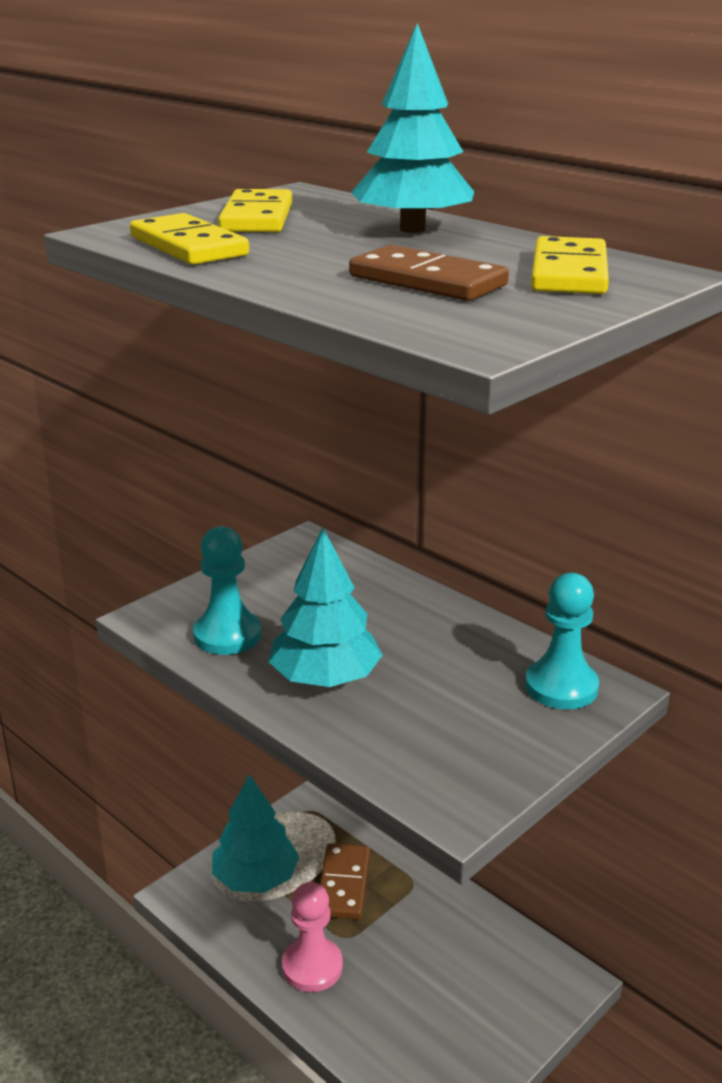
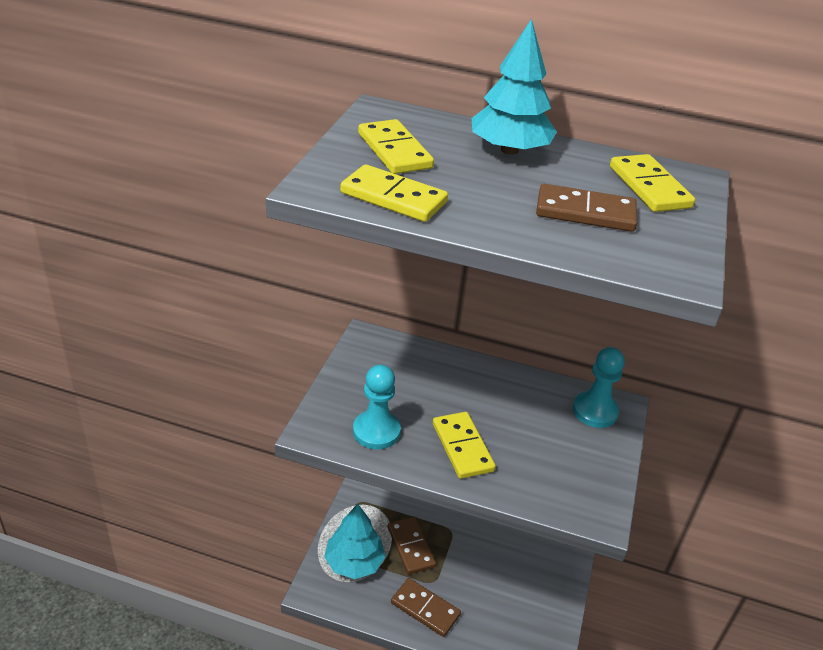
camera: 30 degrees left, 10 degrees up
(312, 966) = (425, 609): pink pawn -> brown domino
(325, 679) = (462, 447): turquoise tree -> yellow domino

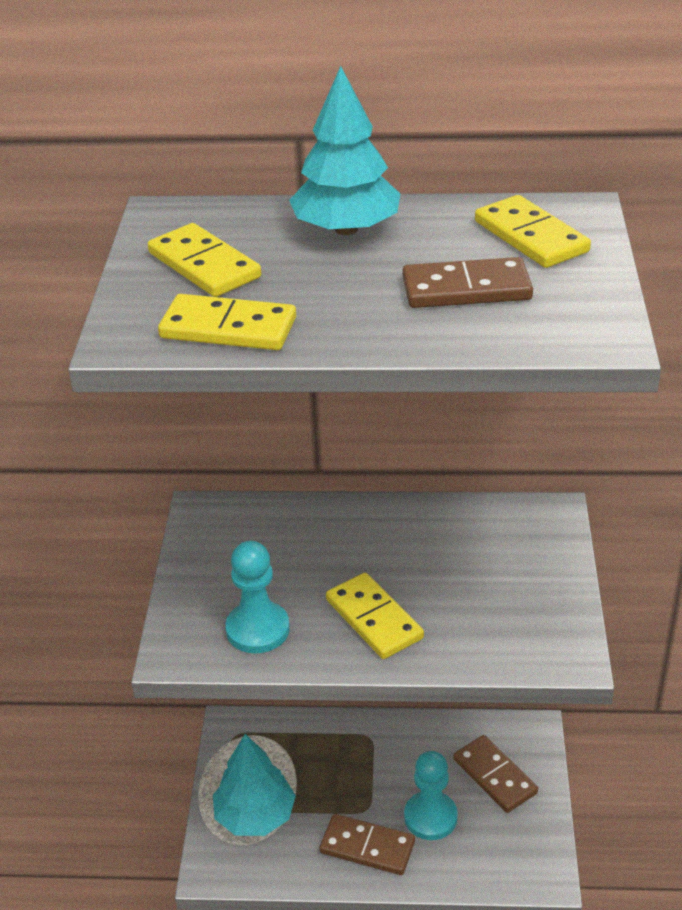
camera: 10 degrees left, 0 degrees up
(410, 547) = (323, 773): brown domino -> brown domino (494, 776)
(595, 411) = (523, 528): turquoise pawn -> turquoise pawn (430, 817)

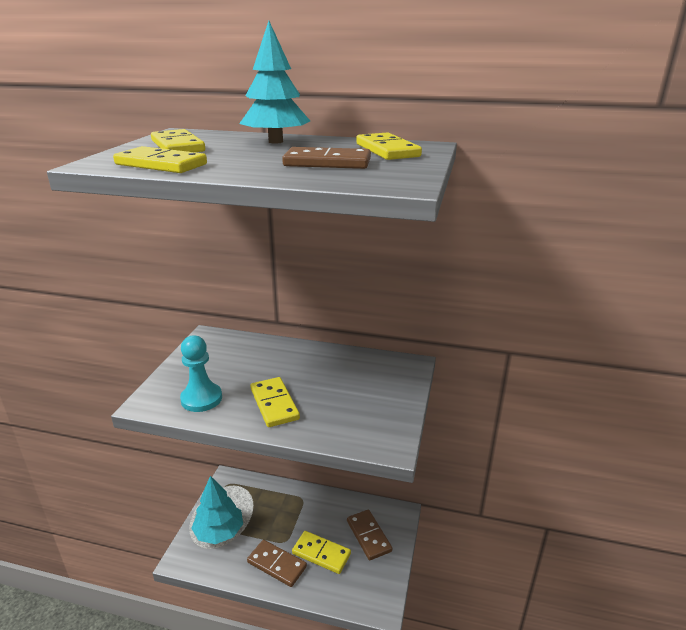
camera: 10 degrees right, 10 degrees down
(430, 817) = (321, 553): turquoise pawn -> yellow domino

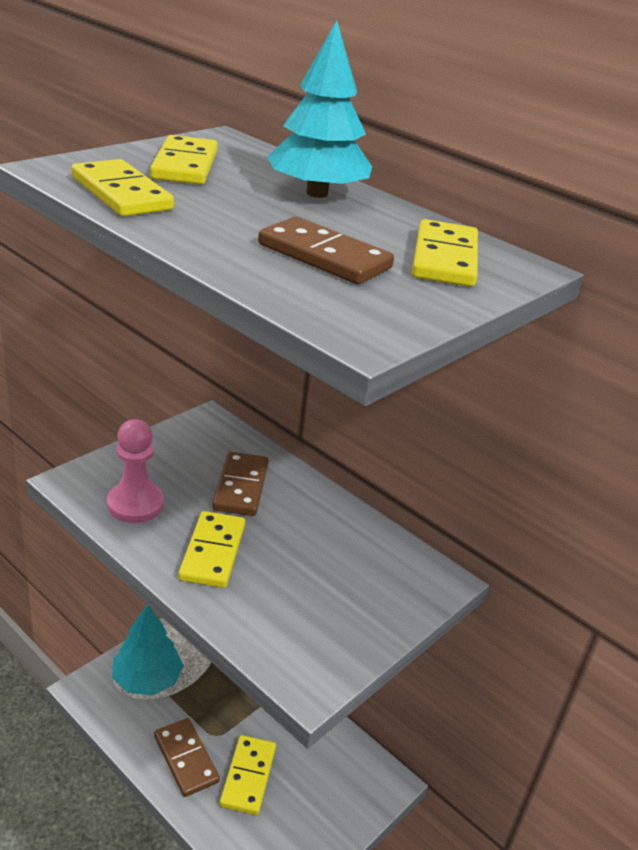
camera: 25 degrees right, 5 degrees up
(201, 399) = (135, 504): turquoise pawn -> pink pawn
(321, 553) = (248, 777): yellow domino -> yellow domino turned 45 degrees clockwise
(368, 536) = (324, 788): brown domino -> brown domino (240, 487)

